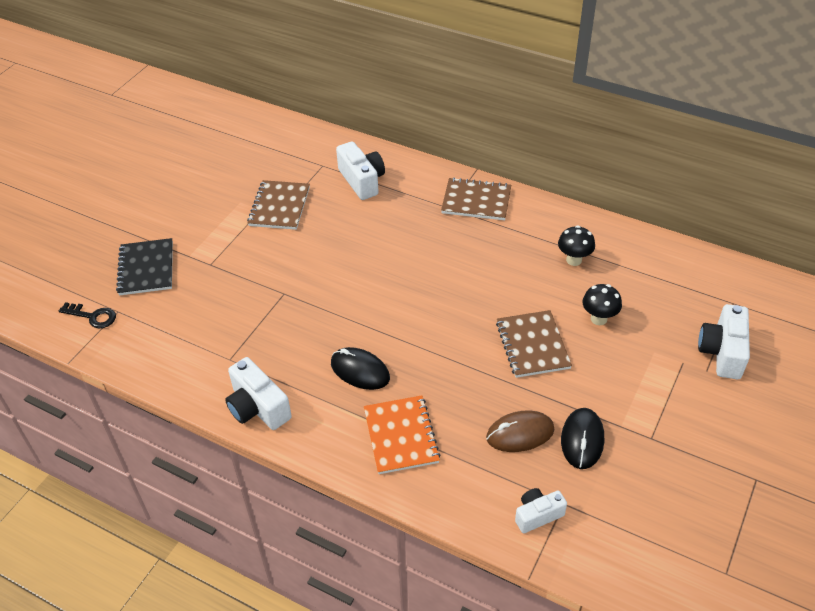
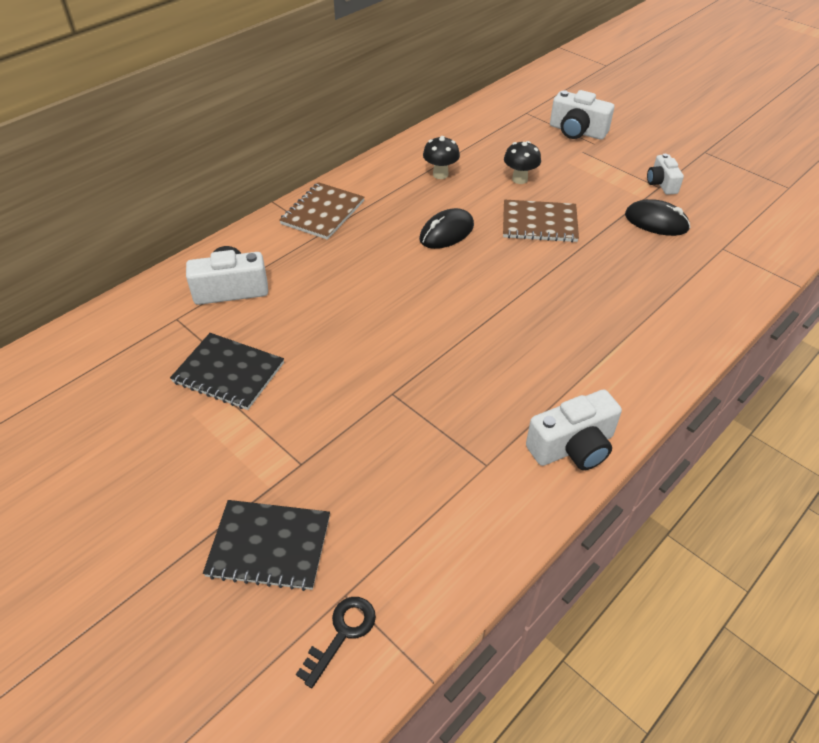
camera: 75 degrees left, 0 degrees up
(279, 206) = (228, 373): brown notebook -> black notebook
(360, 371) = (539, 347): black mouse -> black mouse (446, 232)
(401, 436) = (634, 333): orange notebook -> none
(520, 434) = (644, 255): brown mouse -> none
(537, 515) = (735, 265): white camera -> white camera (661, 183)

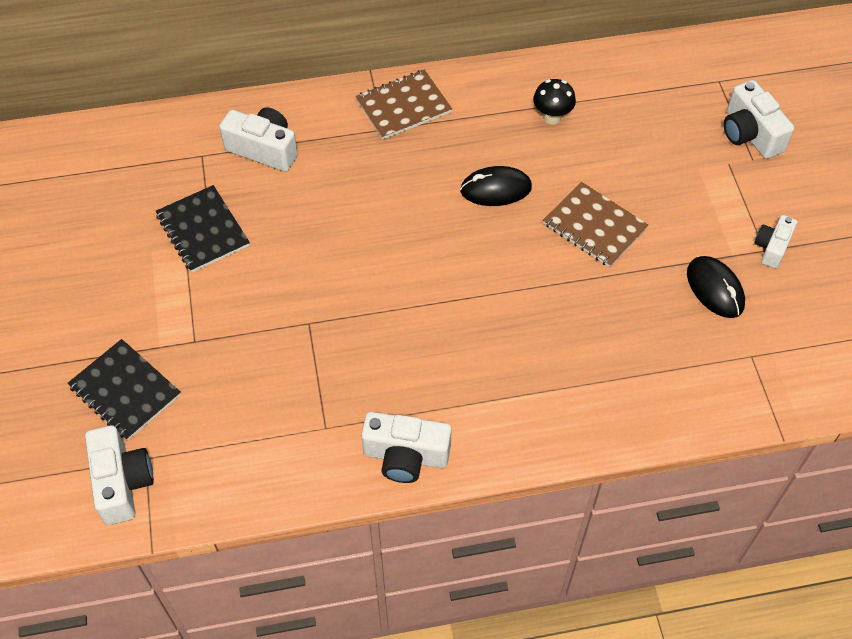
camera: 35 degrees right, 10 degrees up
(342, 634) = (122, 483): black key -> white camera
(519, 179) = (626, 164): black mushroom -> none

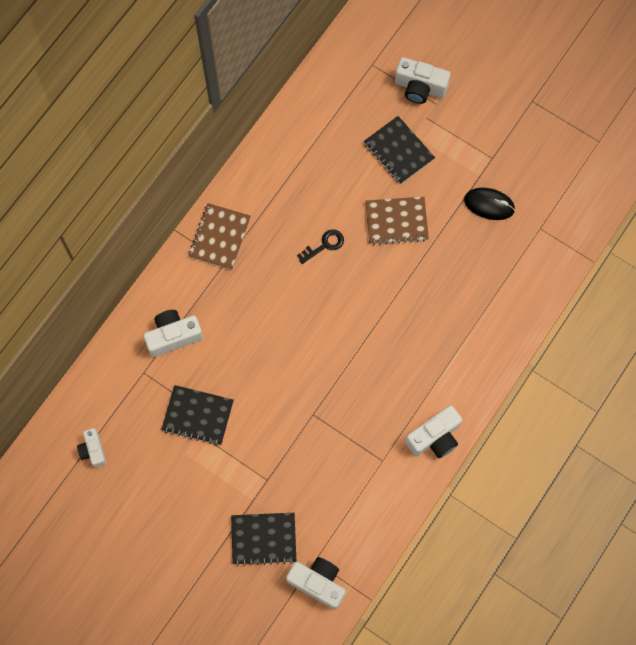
camera: 45 degrees left, 15 degrees up
(495, 189) = (324, 245): black mouse -> black key
(552, 117) = (307, 171): black mushroom -> none
(666, 169) = (399, 151): none -> black notebook
(772, 248) = (494, 153): white camera -> white camera (93, 450)

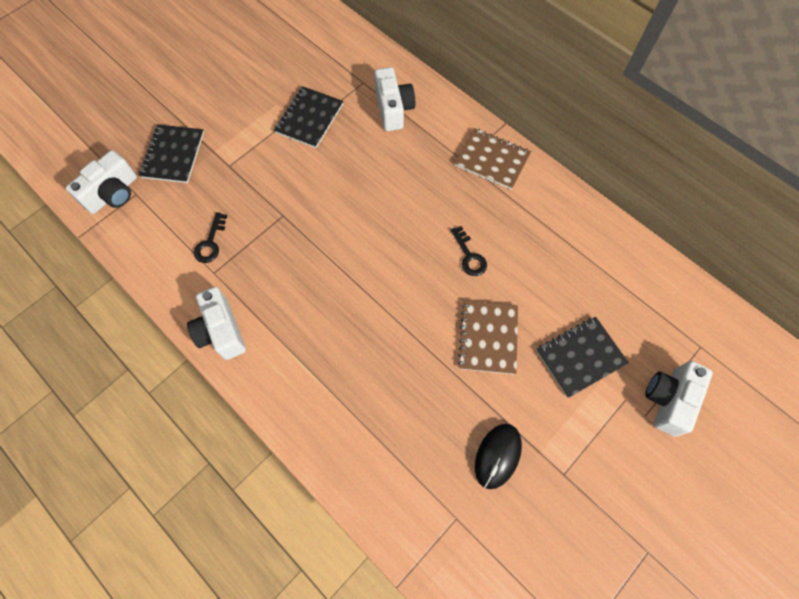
camera: 100 degrees right, 5 degrees down
(93, 450) = (300, 39): white camera -> none
(353, 472) = (211, 242): none -> black key

